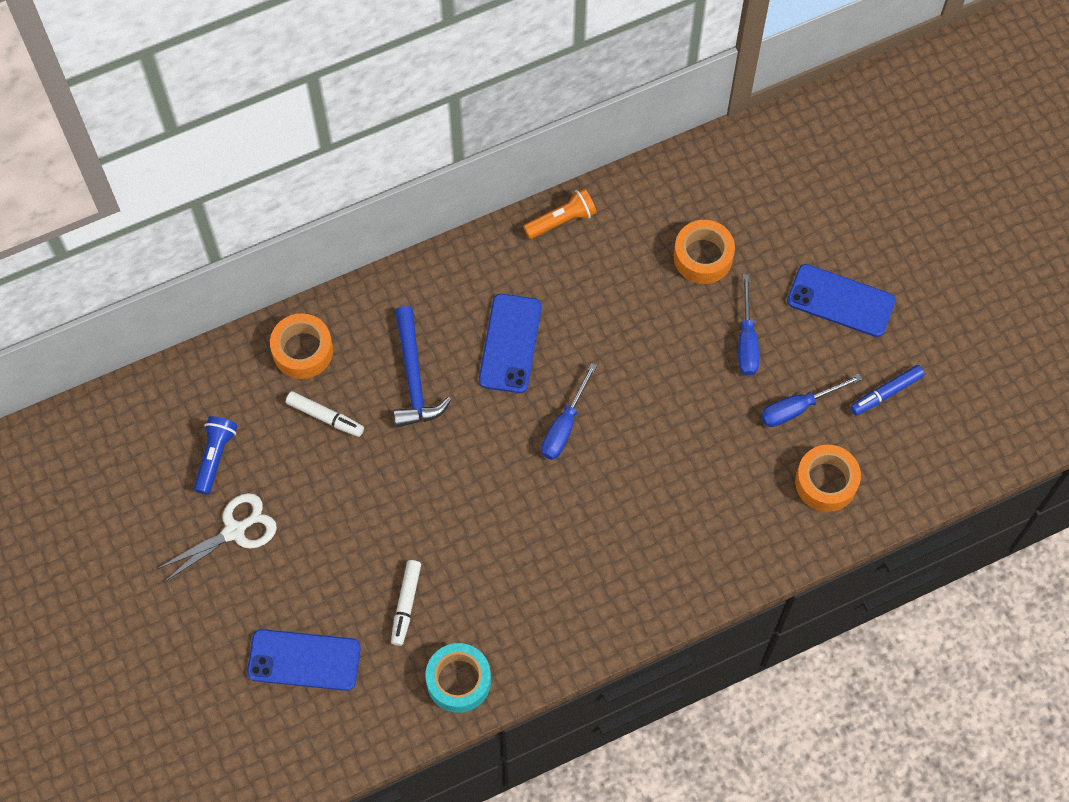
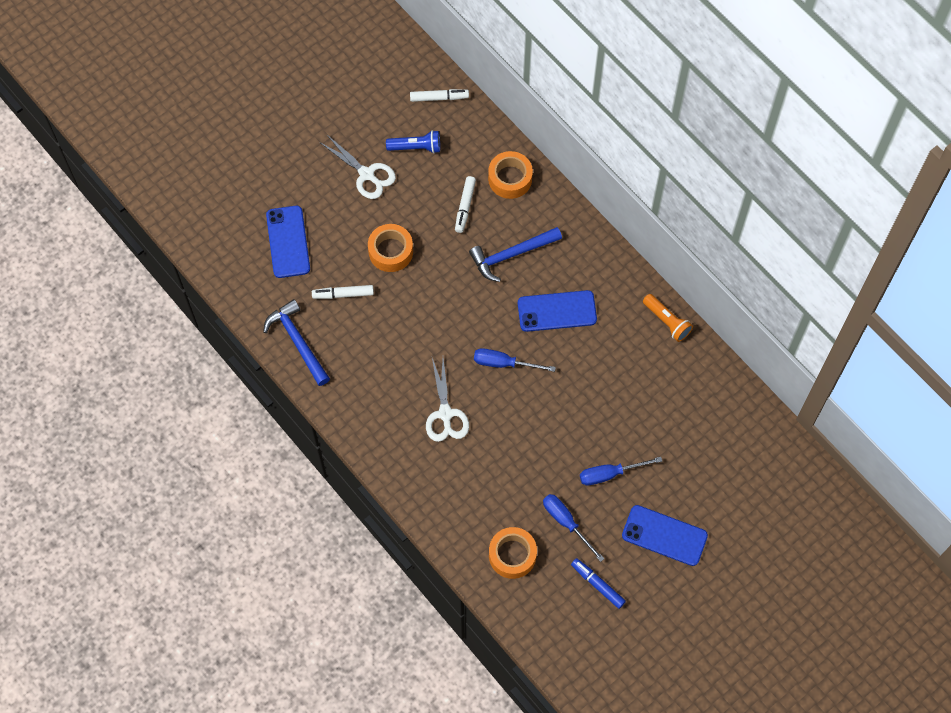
camera: 75 degrees right, 0 degrees up
(150, 408) = (439, 98): none -> white marker
(458, 681) = (297, 341): turquoise tape -> blue hammer
(615, 515) = (445, 414): none -> white scissors
(703, 257) = (669, 427): orange tape -> orange tape (391, 251)
(840, 301) = (664, 535): blue phone -> blue phone turned 75 degrees counterclockwise

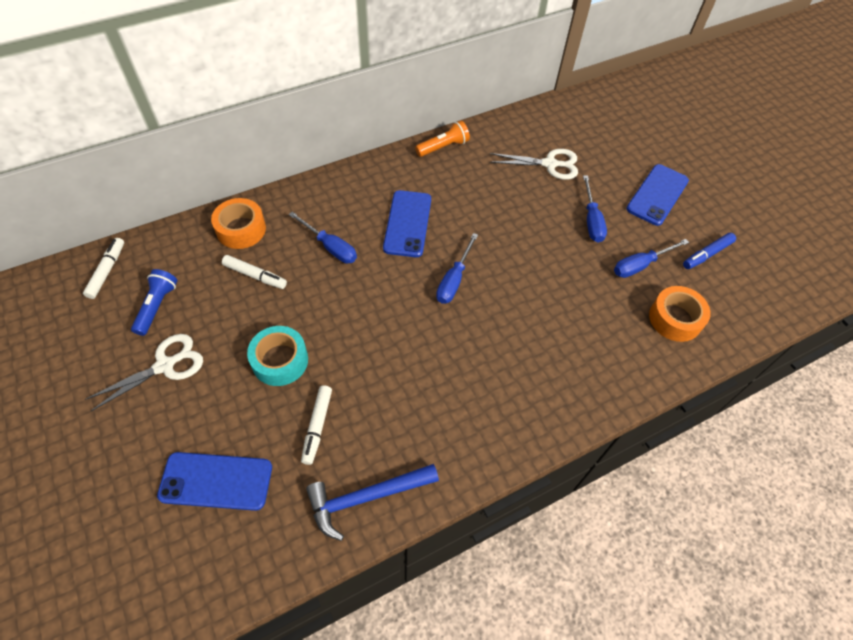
camera: 80 degrees left, 10 degrees down
(391, 251) = (280, 361): orange tape -> turquoise tape
(445, 414) = (502, 347): white scissors -> white scissors (549, 164)
(511, 255) = (330, 247): blue hammer -> blue screwdriver

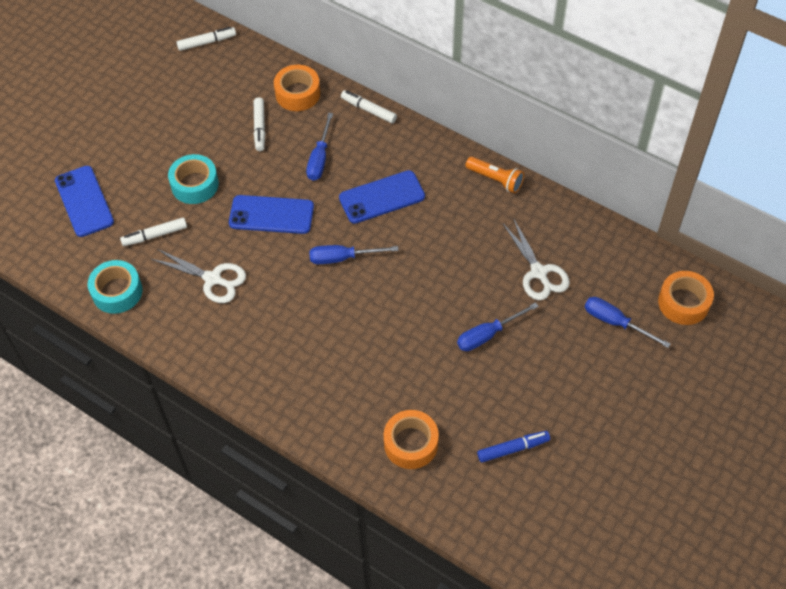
camera: 65 degrees right, 0 degrees up
(157, 306) = (195, 88): blue flashlight -> none
(165, 365) = (151, 123): white scissors -> white scissors (212, 279)
(305, 190) = (368, 110): none -> white marker
(366, 497) = (117, 292): blue hammer -> turquoise tape
(621, 105) = (683, 303): none -> orange tape
(640, 265) = (458, 395): blue screwdriver -> blue screwdriver (615, 322)
(657, 195) = (566, 380): blue phone -> blue phone (271, 215)
(707, 254) = (513, 449): blue marker -> blue marker turned 135 degrees clockwise

